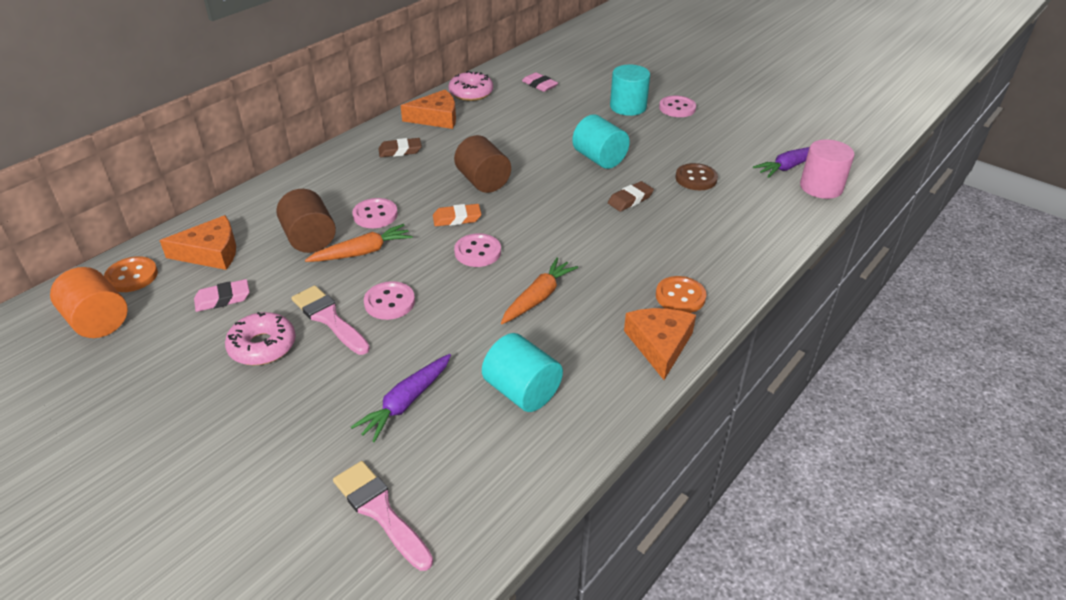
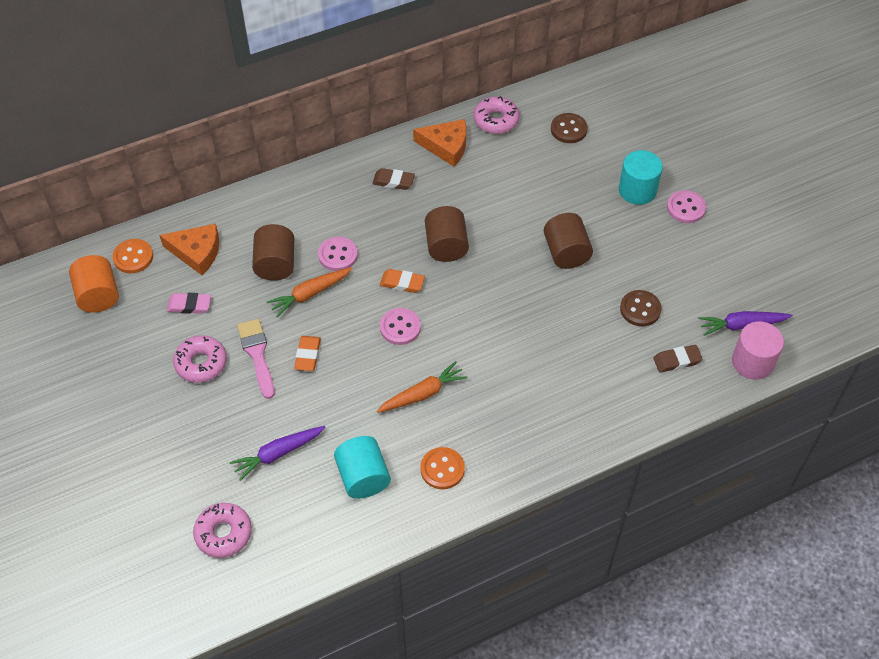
camera: 25 degrees right, 15 degrees up
(362, 252) = (310, 294): orange carrot -> orange carrot turned 150 degrees clockwise
(380, 511) = (223, 533): pink brush -> pink donut
(389, 302) = (308, 355): pink button -> orange eraser
(539, 85) = (568, 129): pink eraser -> brown button
(599, 159) = (566, 253): turquoise cylinder -> brown cylinder
(630, 199) = (563, 314): brown eraser -> brown eraser (677, 360)
(659, 344) = (490, 476): orange cheese -> none
(680, 296) = (537, 436): orange button -> orange button (442, 469)

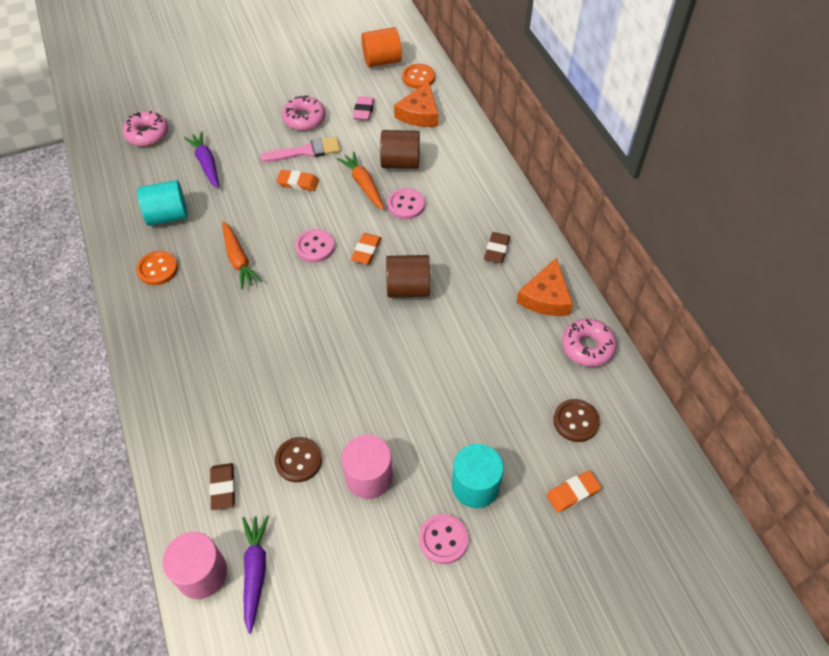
camera: 95 degrees right, 0 degrees up
(566, 253) = (387, 395): brown cylinder -> none
(630, 132) = (573, 493): none -> orange eraser
(644, 259) = (369, 476): none -> pink cylinder

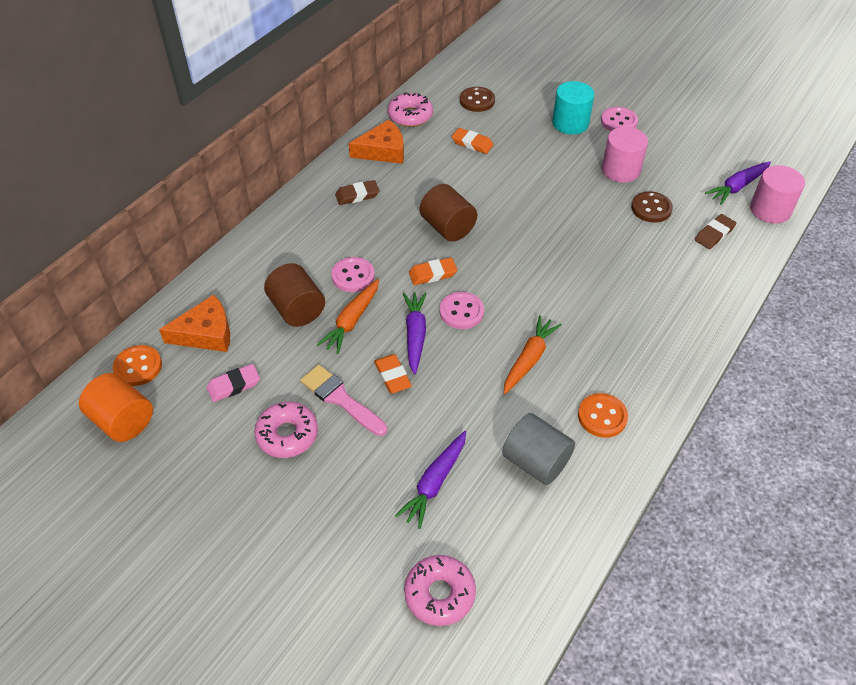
camera: 125 degrees left, 5 degrees down
(168, 215) = (536, 462): turquoise cylinder -> grey cylinder
(319, 211) = (415, 335): none -> purple carrot
(573, 493) = (528, 85): orange eraser -> orange eraser (472, 143)

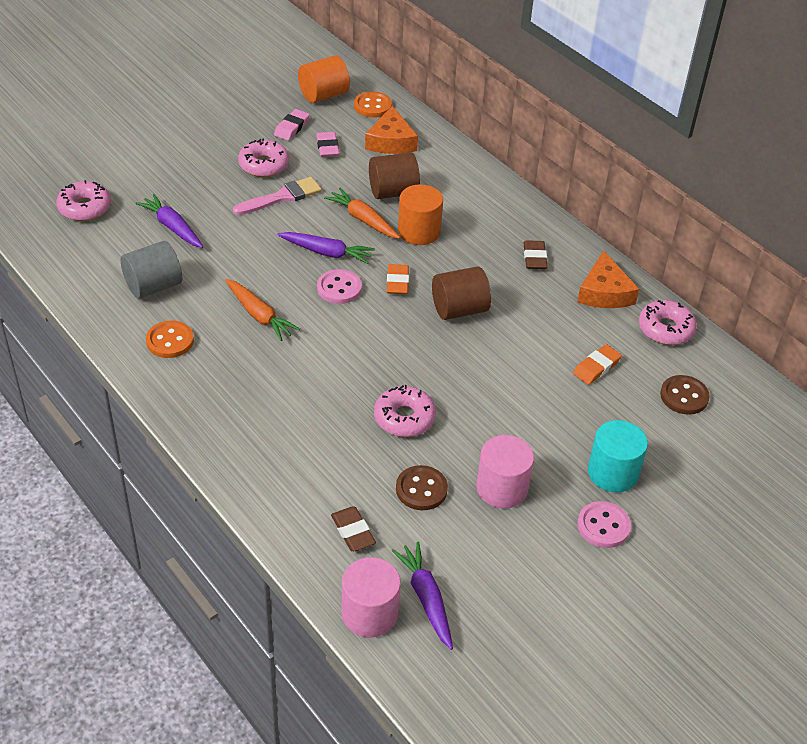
camera: 105 degrees right, 5 degrees down
(203, 431) = (292, 127): none -> pink eraser
(353, 276) = (419, 231): pink button -> orange cylinder
(392, 376) = (288, 229): orange eraser -> none
(590, 233) = (404, 418): none -> pink donut

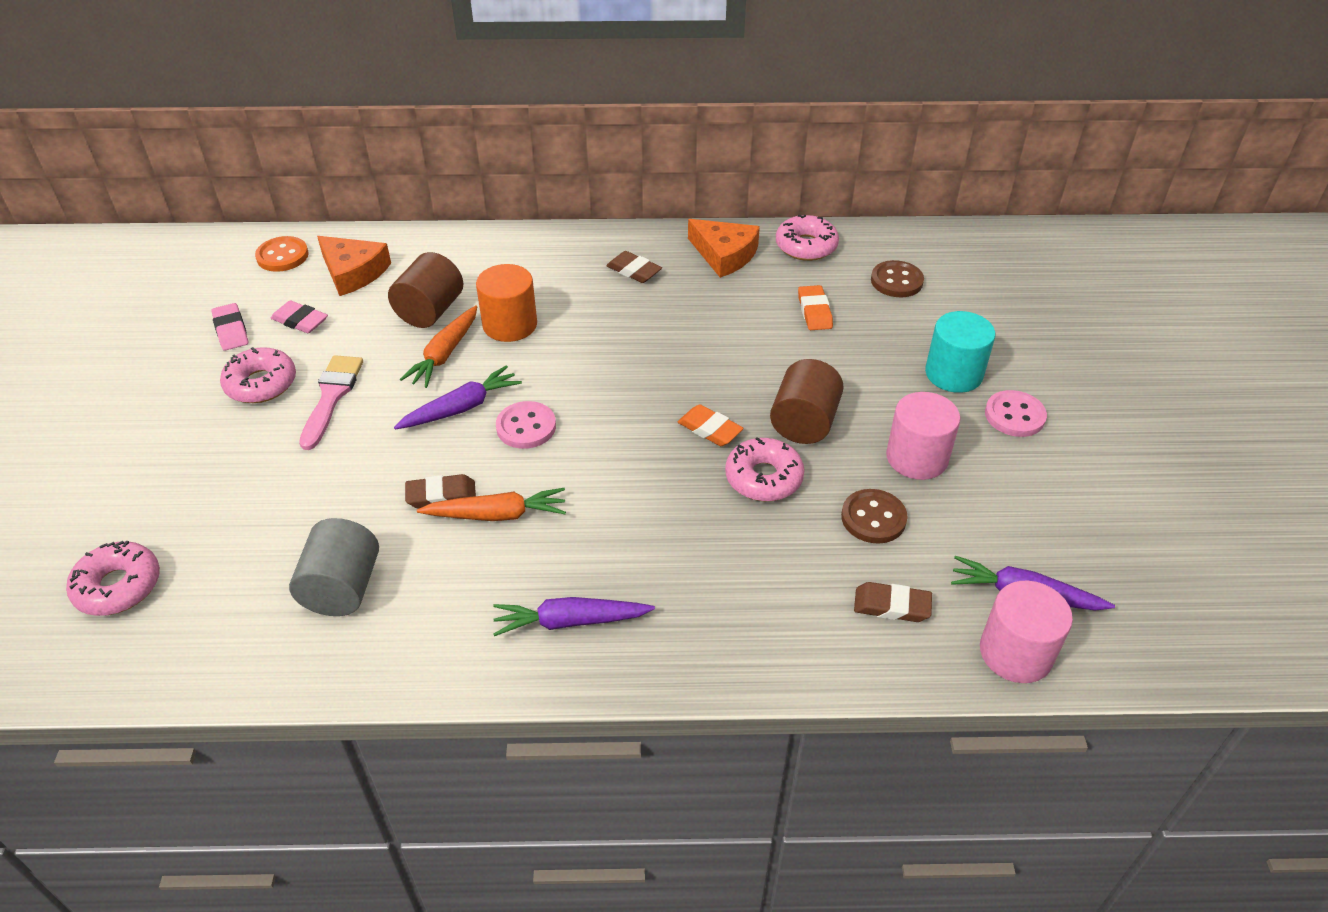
camera: 50 degrees left, 0 degrees up
(170, 341) = (453, 620): orange button -> none
(172, 227) = (262, 517): purple carrot -> purple carrot (570, 621)
(252, 284) = (441, 495): none -> brown eraser
(323, 95) = (214, 280): orange cylinder -> none
(363, 220) = (445, 354): orange carrot -> orange carrot turned 60 degrees counterclockwise
(397, 282) = (565, 379): orange eraser -> orange eraser (710, 429)
(459, 309) = (650, 357): brown cylinder -> brown cylinder (804, 423)

